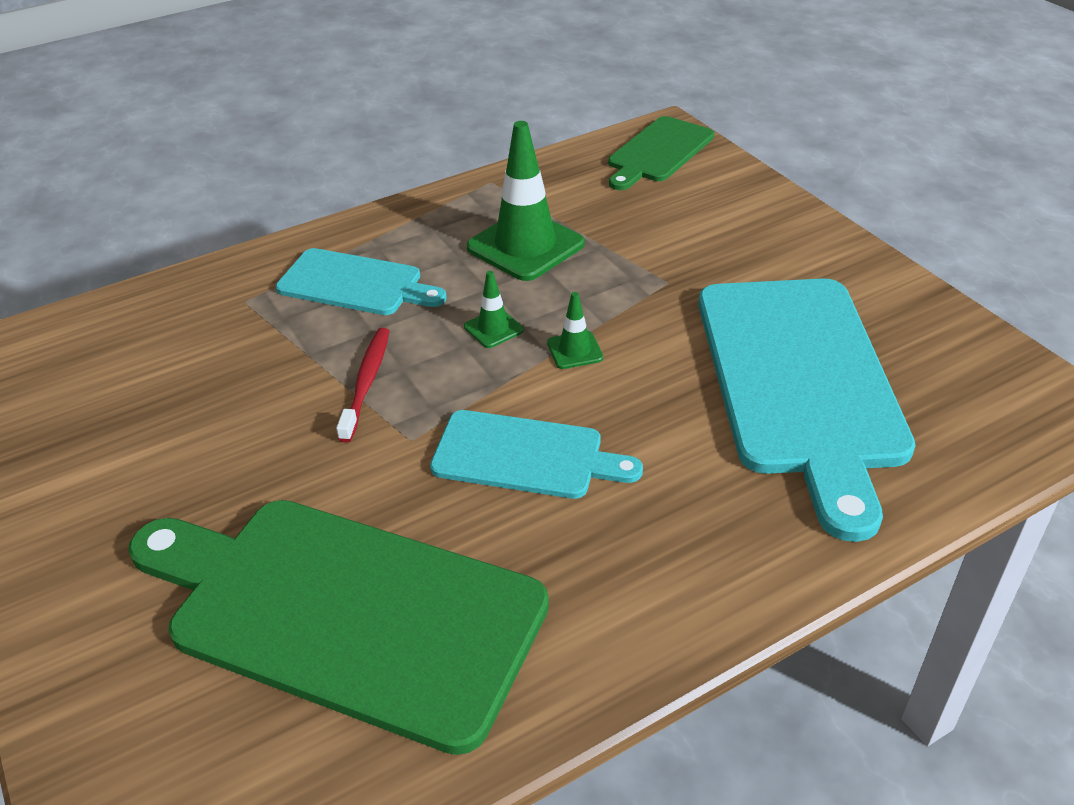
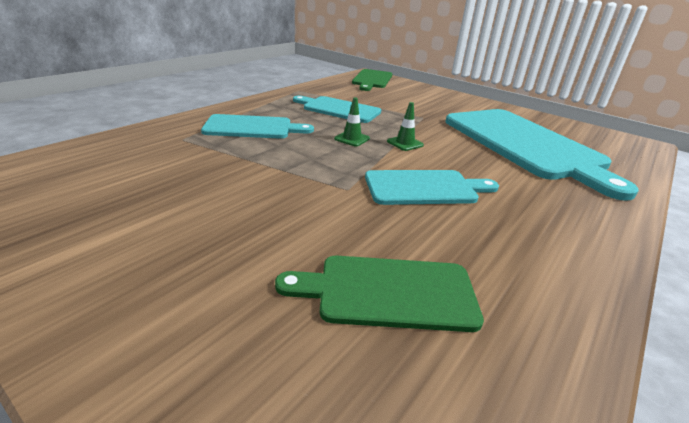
camera: 25 degrees left, 10 degrees down
(344, 613) = (389, 292): green cutting board -> green cutting board, size x0.54
(366, 382) = (295, 167): red toothbrush -> none
(525, 246) = (338, 109): green traffic cone -> turquoise cutting board

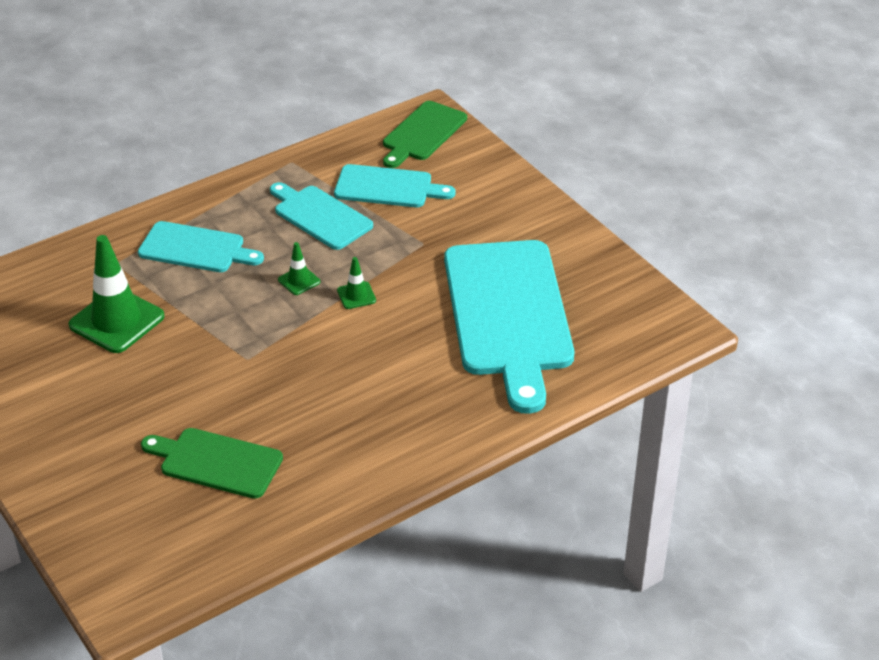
camera: 20 degrees right, 10 degrees up
(195, 174) = (116, 321): none -> green traffic cone
(425, 188) = (324, 367): turquoise cutting board -> turquoise cutting board (388, 187)

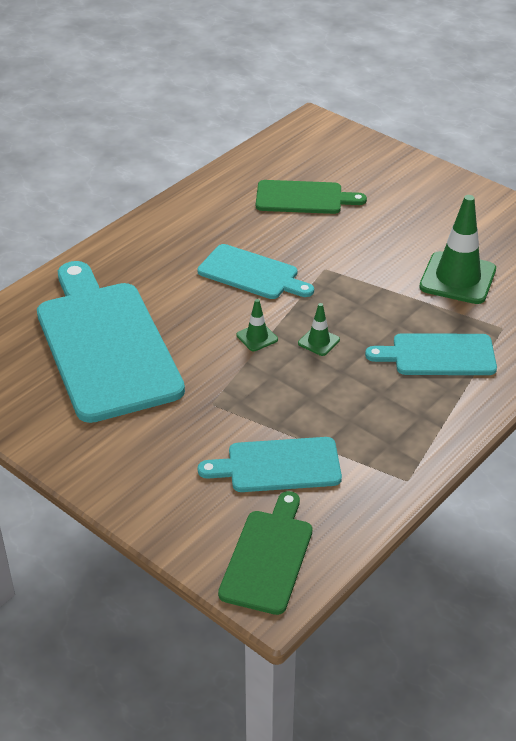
camera: 165 degrees right, 0 degrees up
(320, 216) = (335, 414): turquoise cutting board -> turquoise cutting board (252, 273)

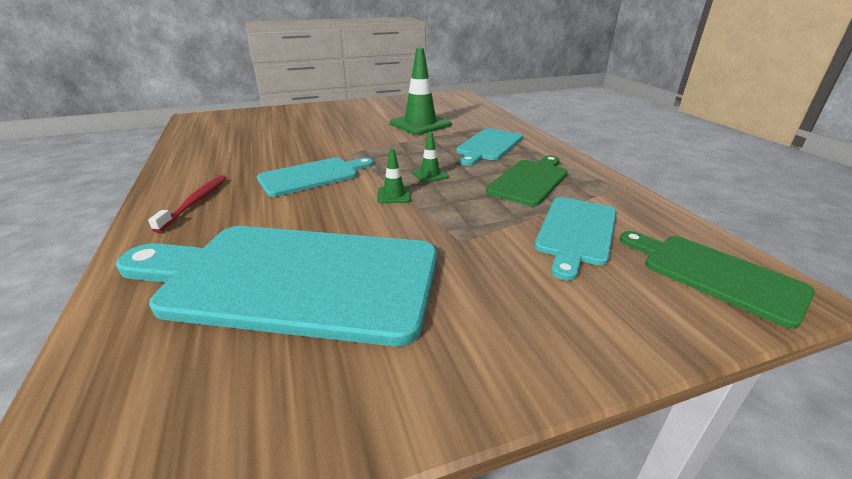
camera: 60 degrees left, 10 degrees down
(158, 242) = (195, 202): none -> red toothbrush
(303, 198) = (263, 139): green cutting board -> green cutting board (529, 180)

